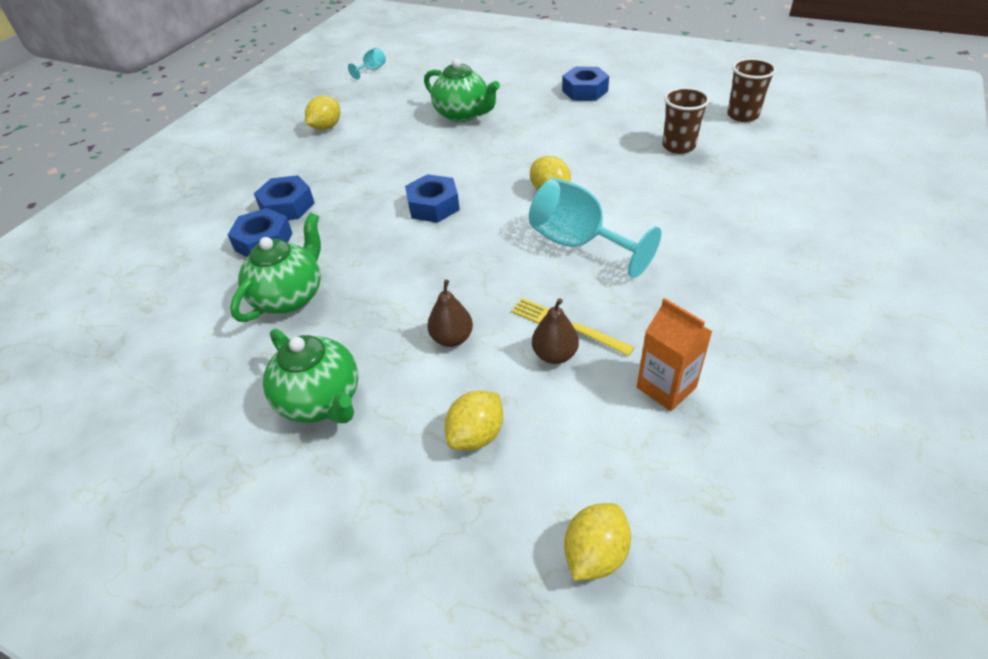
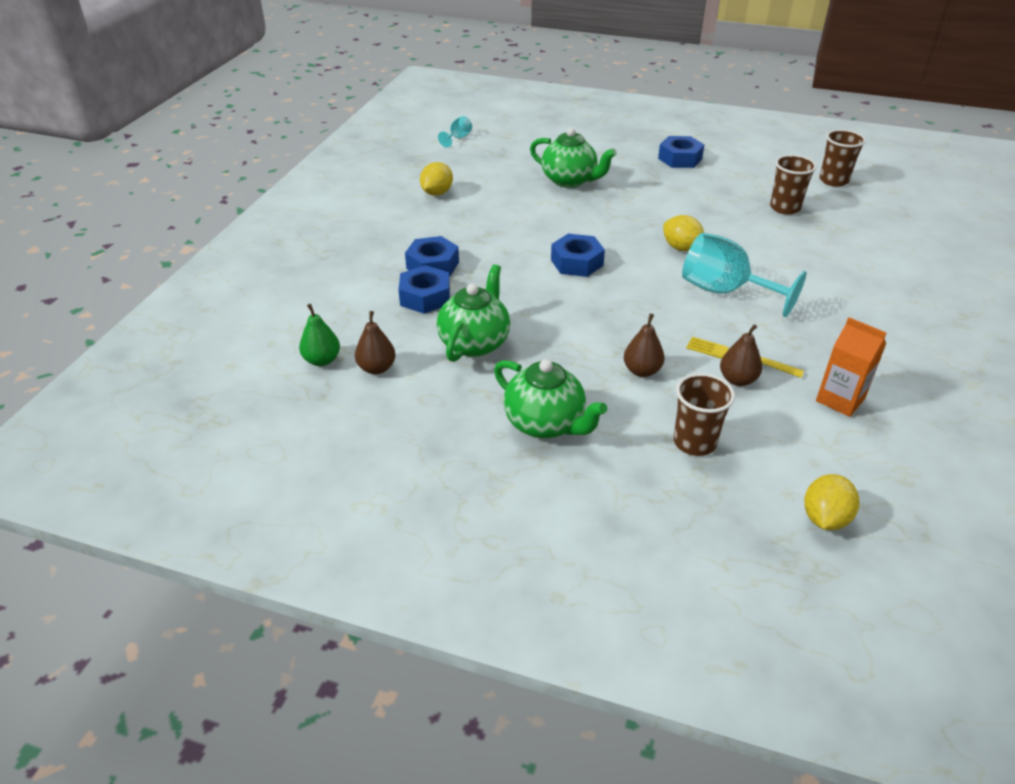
camera: 10 degrees left, 5 degrees down
(129, 311) = (322, 360): none -> green pear
(178, 323) = (377, 368): none -> brown pear
(476, 435) = (694, 442): yellow lemon -> brown cup

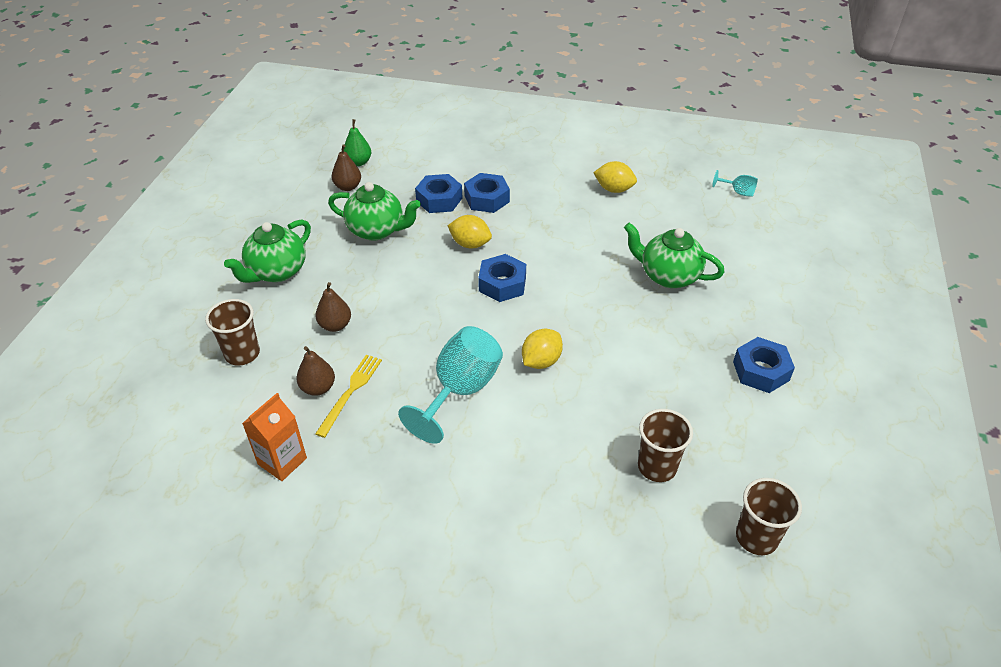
camera: 85 degrees right, 5 degrees up
(570, 181) = (668, 276): green teapot -> green teapot turned 90 degrees clockwise
(824, 518) = (143, 426): yellow lemon -> yellow lemon (470, 244)

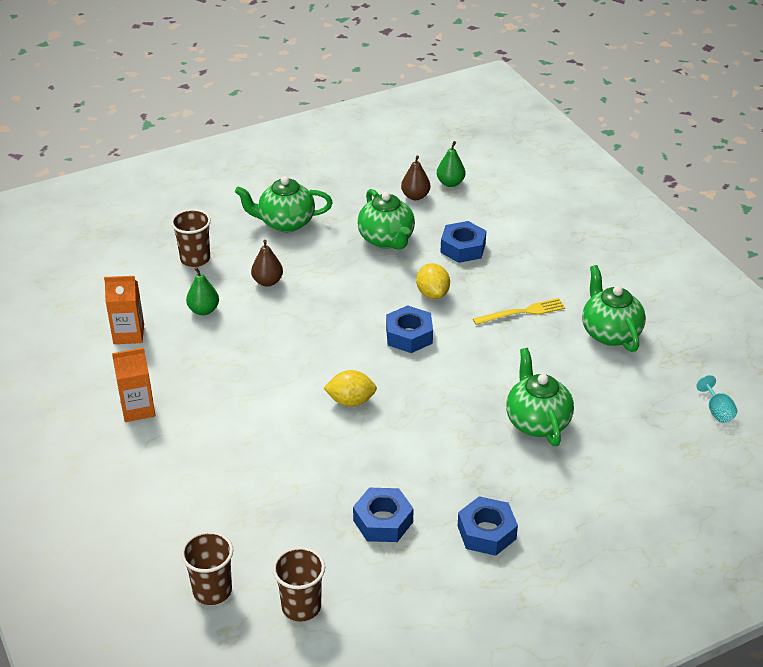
camera: 50 degrees right, 5 degrees down
(318, 388) = (203, 310): brown pear -> green pear
(350, 392) = (216, 327): yellow fork -> yellow fork (522, 312)
(394, 514) = (138, 409): none -> orange carton
(460, 391) = (275, 377): turquoise goblet -> none
(487, 199) = (498, 271): blue nut -> blue nut (383, 521)
(614, 189) = (610, 333): yellow lemon -> green teapot
(657, 467) = (313, 518): brown cup -> brown cup (212, 590)

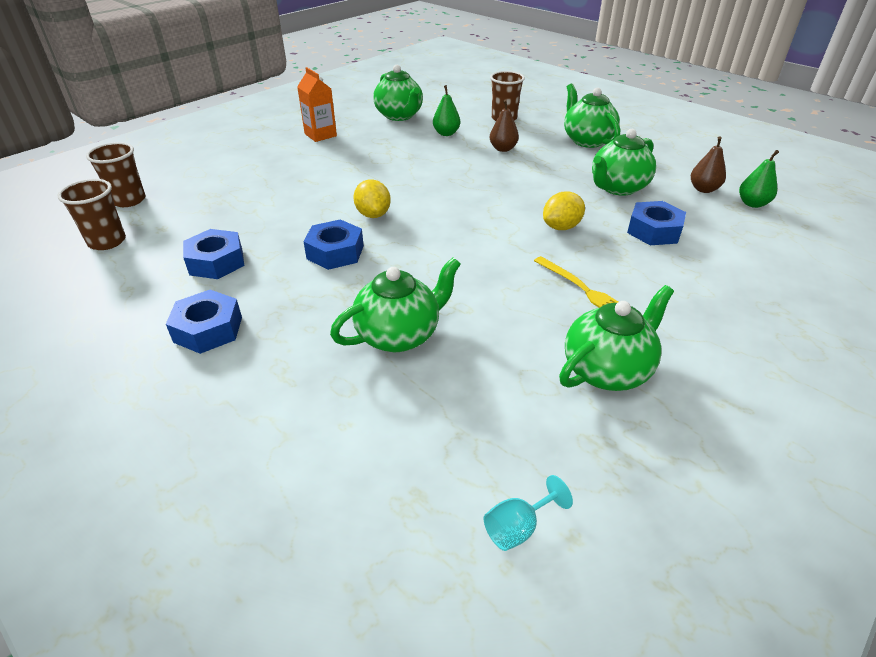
camera: 70 degrees right, 0 degrees up
(129, 334) = (399, 116): orange carton -> green teapot
(409, 335) = (486, 226): blue nut -> blue nut (335, 252)

